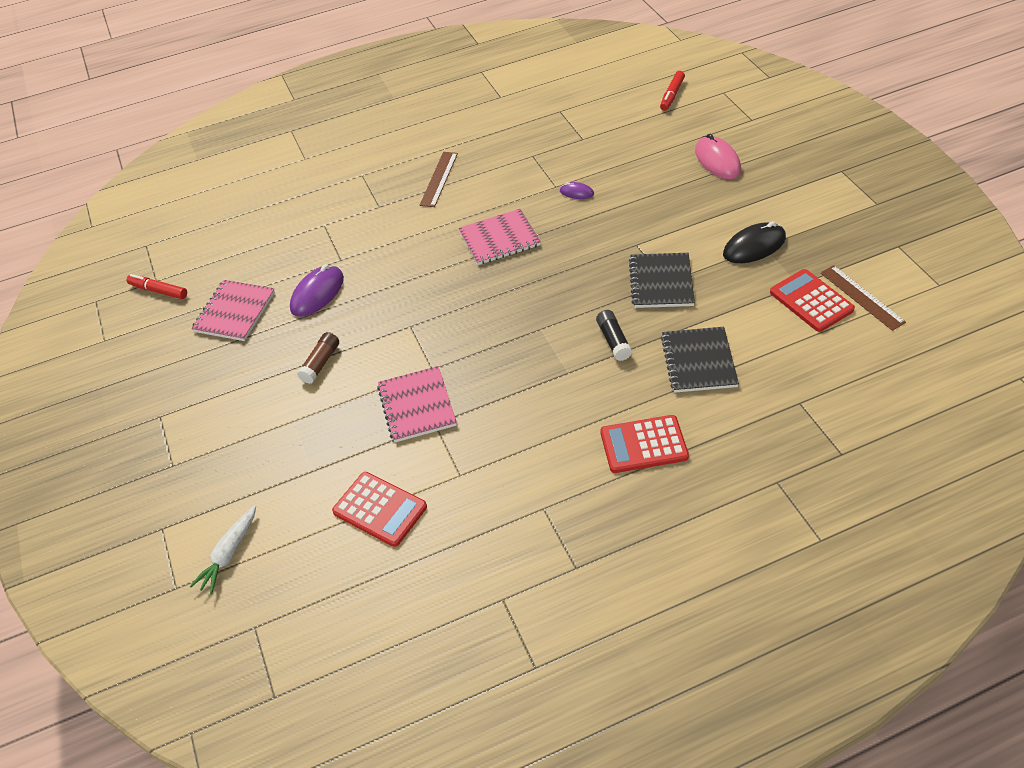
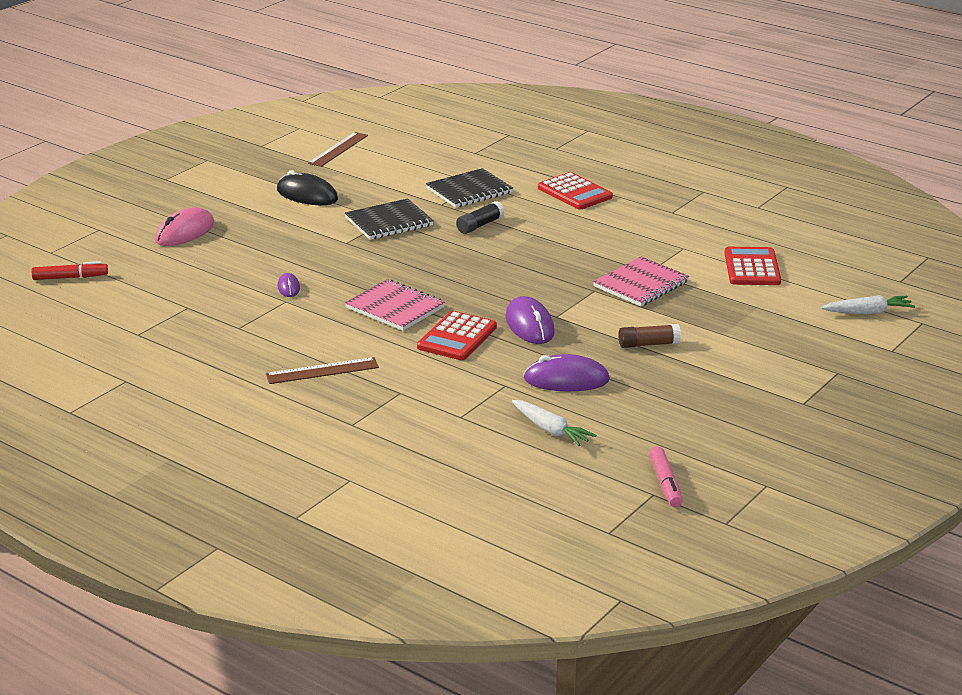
camera: 125 degrees left, 20 degrees down
(159, 291) = (665, 483): red marker -> pink marker
(234, 312) = (641, 418): pink notebook -> none
(267, 261) = (550, 430): none -> white carrot
(410, 304) = (529, 325): none -> purple mouse
(811, 301) = (359, 165): red calculator -> red calculator (457, 337)

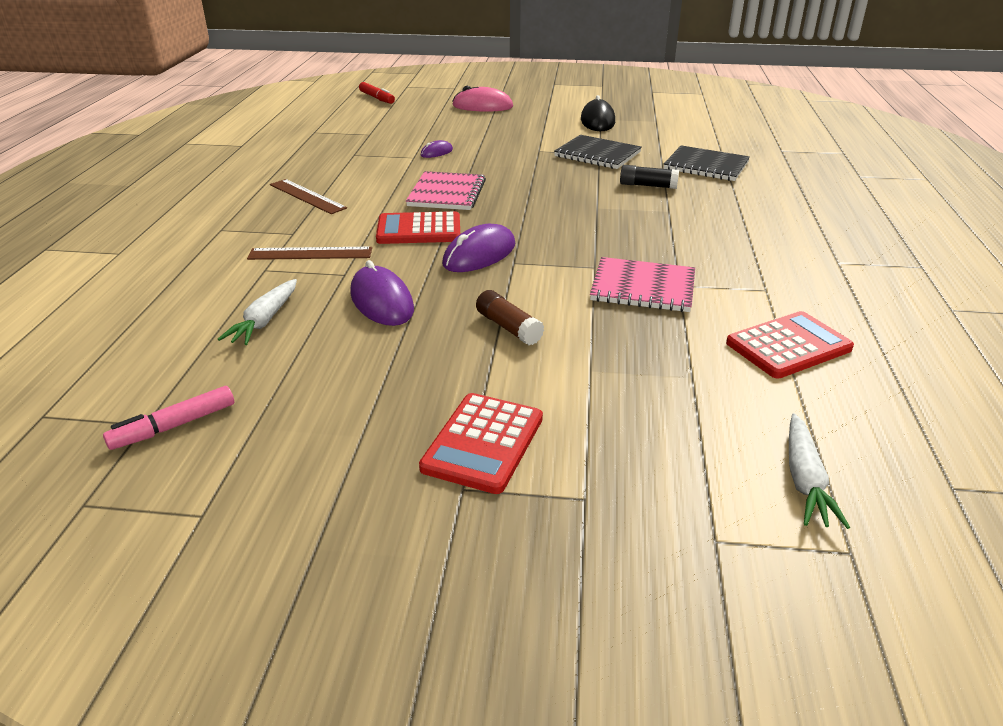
camera: 60 degrees right, 5 degrees up
(338, 149) = (691, 111): brown ruler -> brown ruler (310, 253)
(574, 192) = (786, 206): red calculator -> red calculator (483, 443)
(868, 312) = (805, 480): white carrot -> white carrot turned 45 degrees clockwise

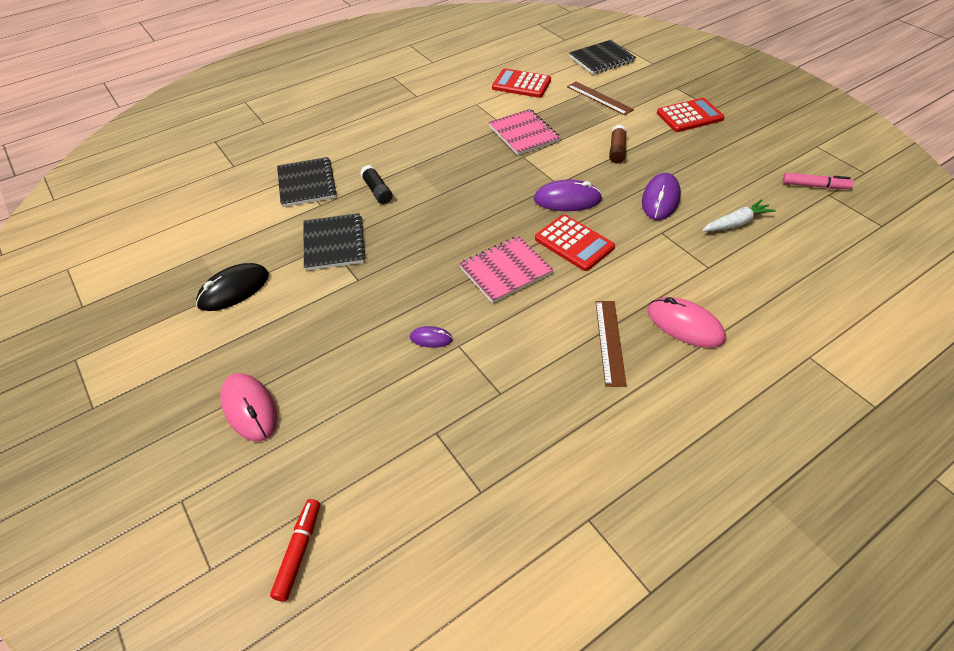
camera: 130 degrees left, 15 degrees up
(252, 226) = (685, 325): none -> pink mouse
(310, 253) = (666, 264): brown ruler -> brown ruler (599, 98)
(805, 480) = (601, 59): white carrot -> black notebook

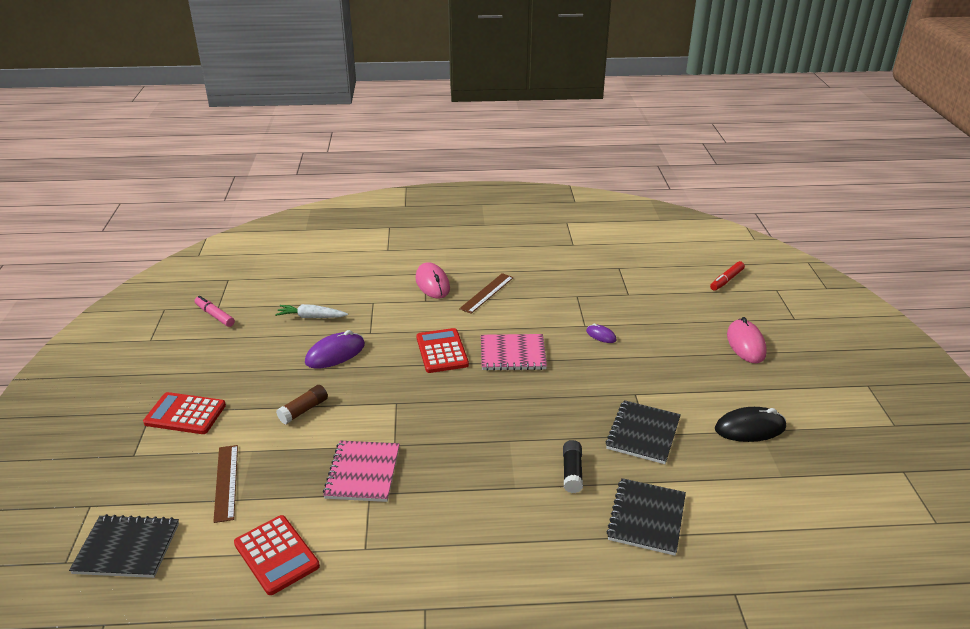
camera: 150 degrees left, 15 degrees down
(567, 200) = (406, 385): purple mouse -> none

